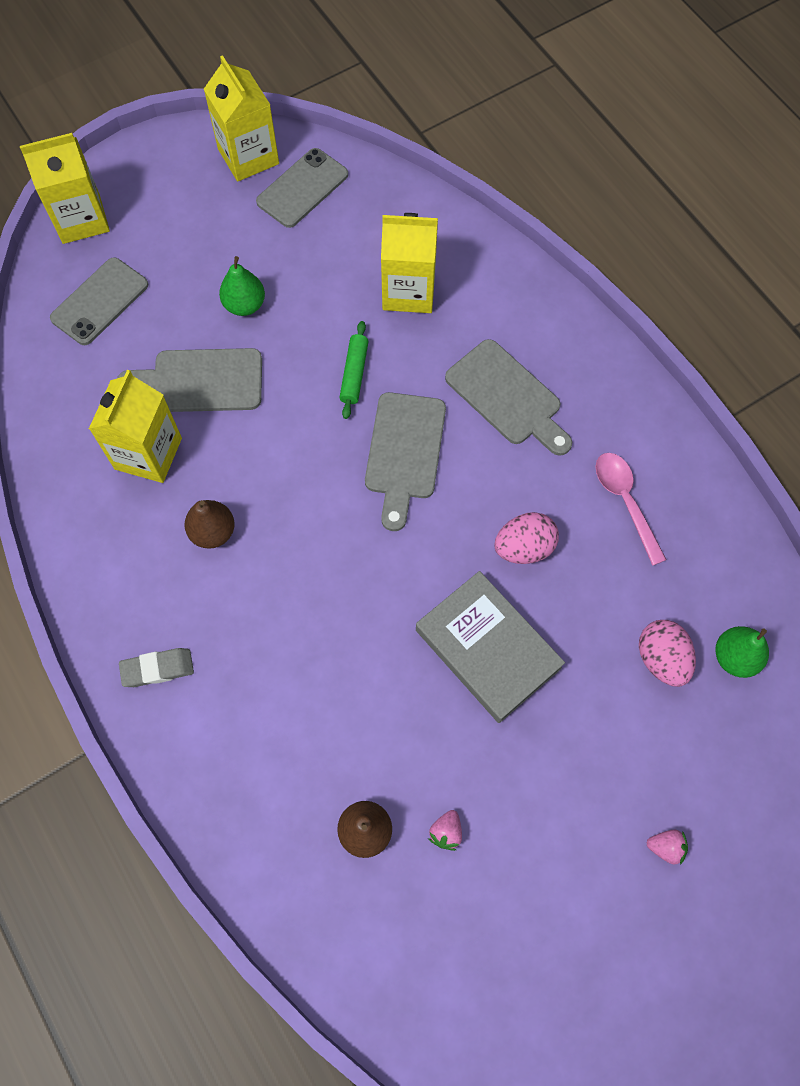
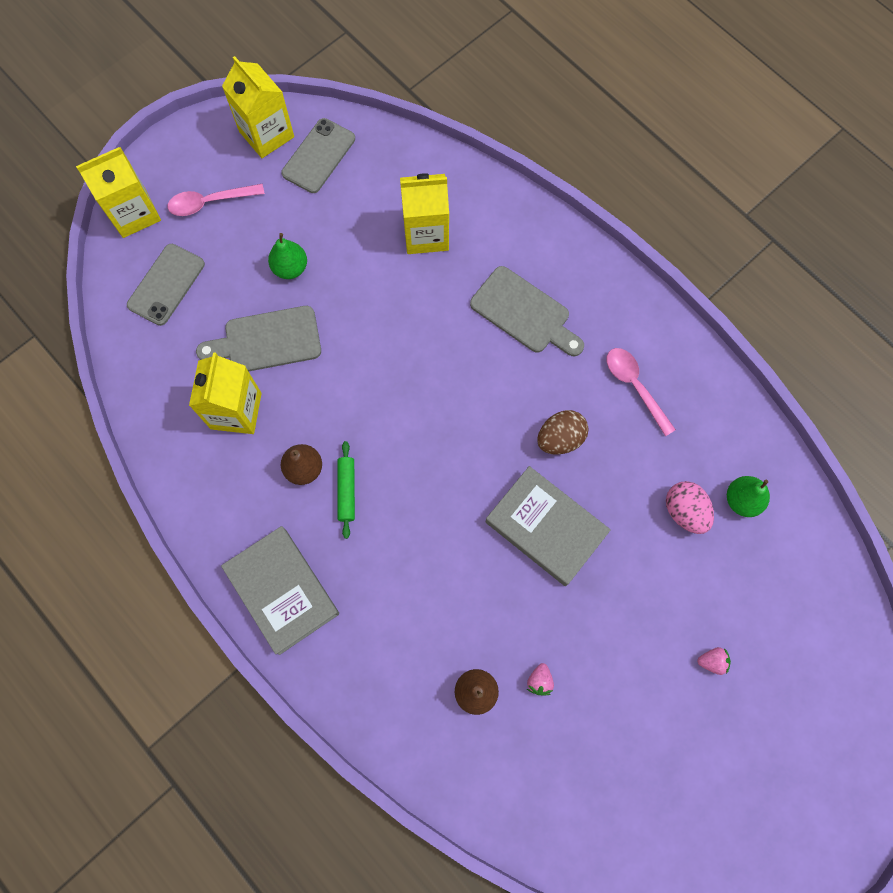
camera: 10 degrees left, 5 degrees up
(157, 669) = (282, 590): grey eraser -> grey book
(169, 220) = (210, 202): none -> pink spoon
(354, 373) = (394, 313): green rolling pin -> green rolling pin (346, 491)
(404, 452) = (448, 374): grey cutting board -> none
(524, 547) = (560, 438): pink egg -> brown egg

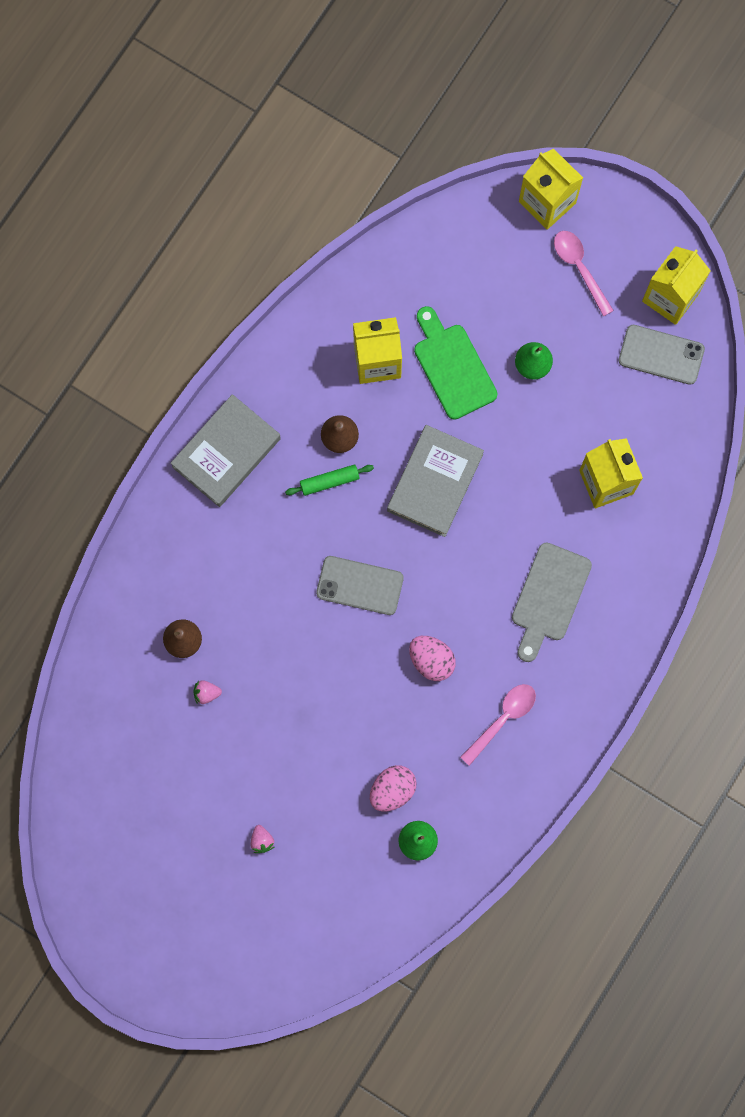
camera: 75 degrees right, 5 degrees up
(166, 285) = (482, 257): grey phone -> grey phone (359, 585)
(267, 340) = (453, 367): grey cutting board -> green cutting board
(546, 527) = (343, 667): grey book -> grey book (435, 482)
(560, 438) = (431, 660): brown egg -> pink egg

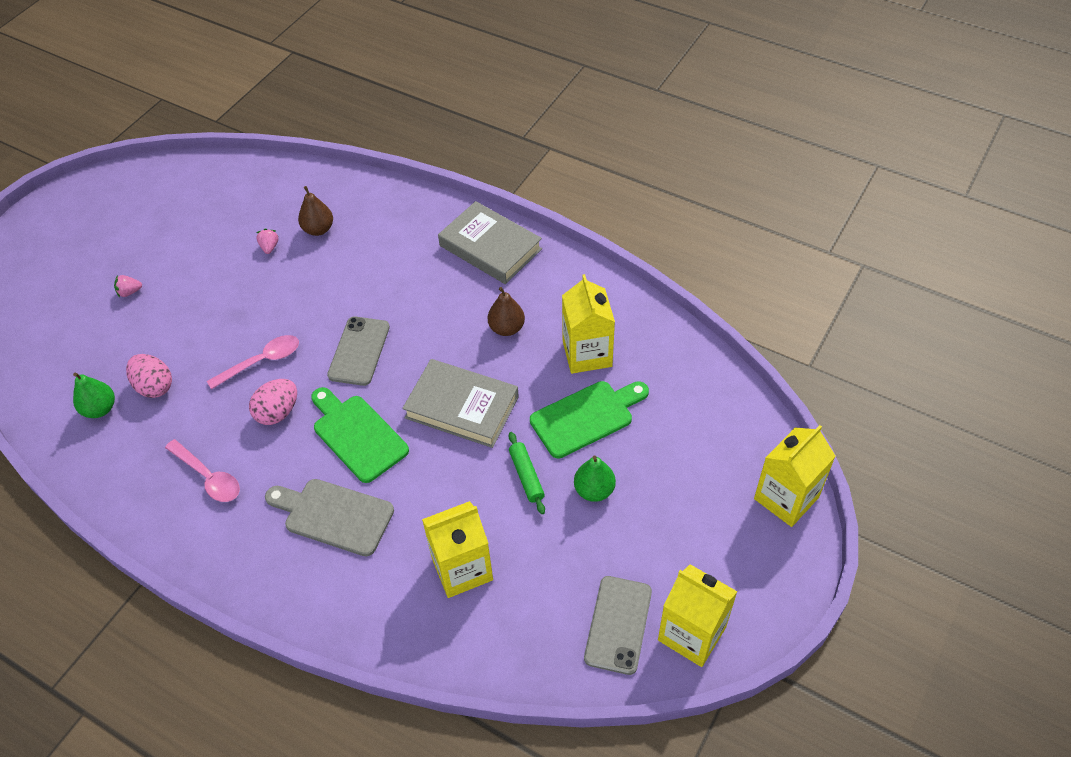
camera: 90 degrees right, 25 degrees down
(329, 481) = (463, 323): green rolling pin -> green rolling pin (526, 476)
(462, 581) = (357, 435): none -> green cutting board
(579, 268) = (713, 533): pink spoon -> pink spoon (261, 362)

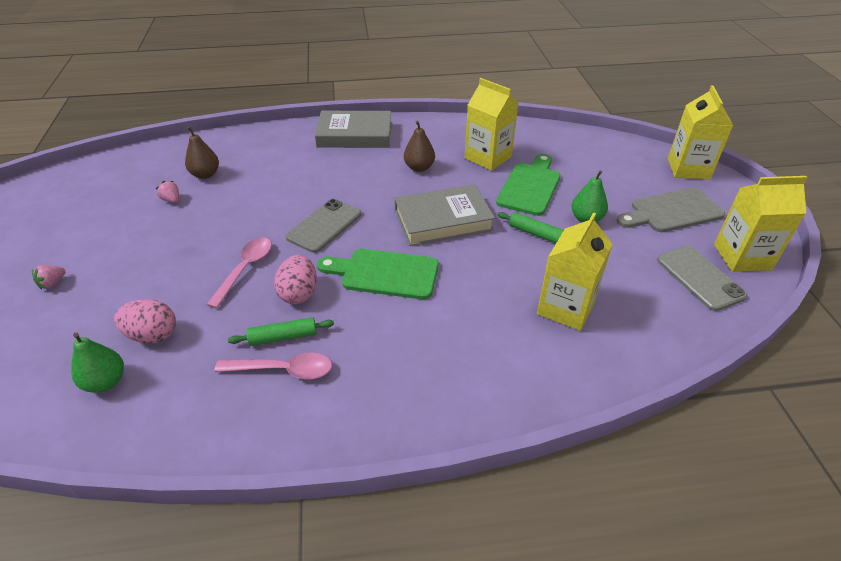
camera: 40 degrees left, 10 degrees down
(232, 447) = (283, 337): none -> green rolling pin
(334, 515) = (429, 332): grey cutting board -> grey cutting board (672, 211)
(359, 351) = (324, 226): grey phone -> grey phone turned 60 degrees clockwise

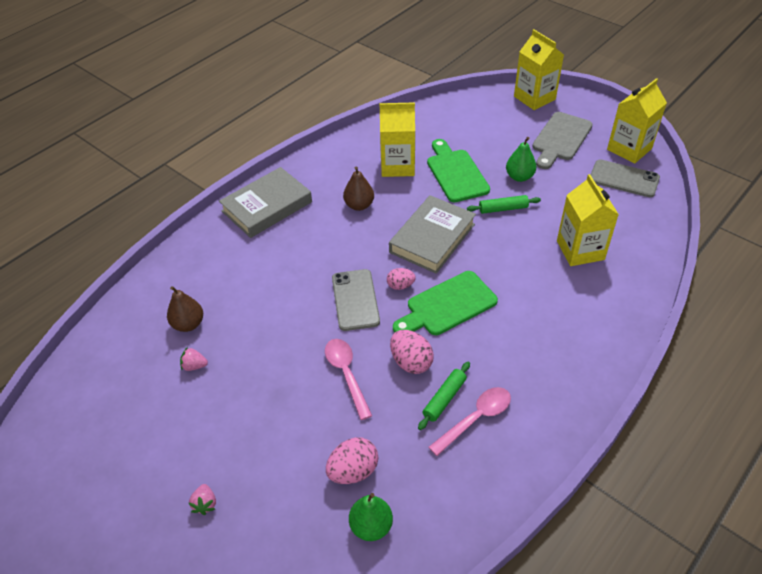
camera: 40 degrees left, 5 degrees up
(370, 237) = (400, 285): none -> pink egg

